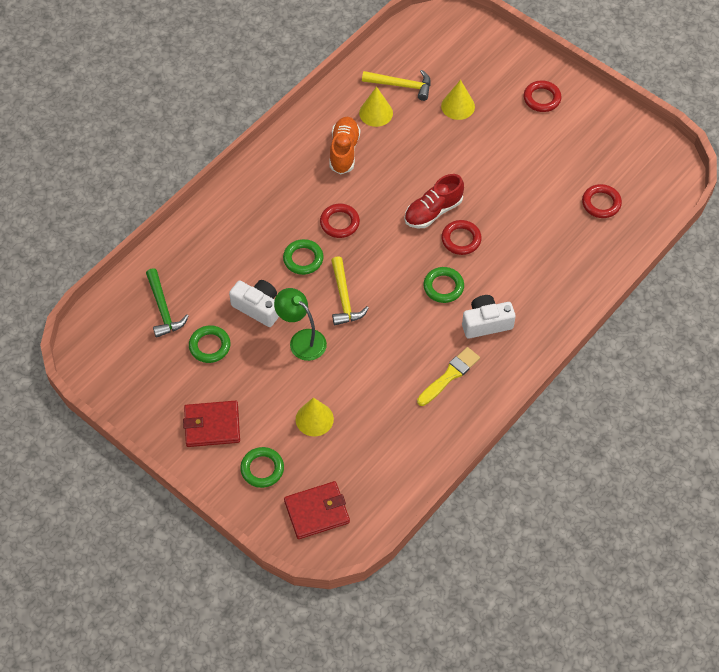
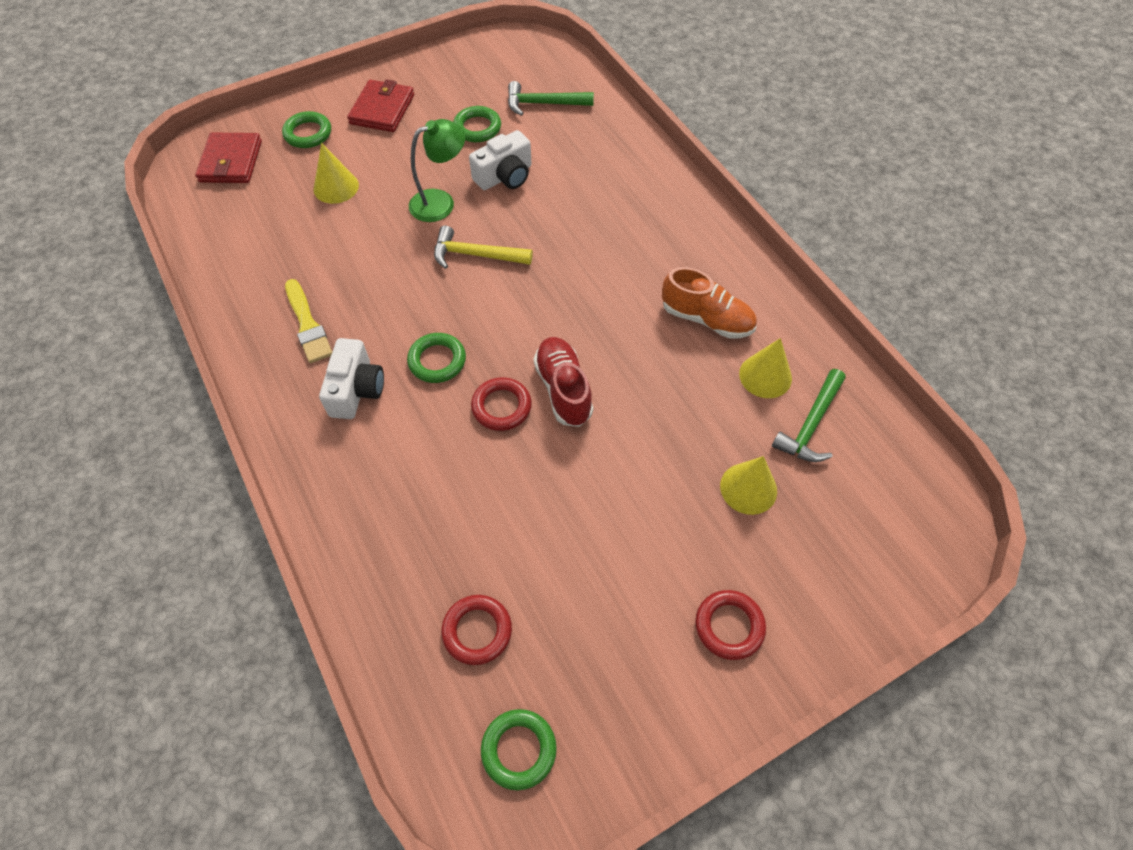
camera: 110 degrees right, 0 degrees up
(303, 259) = (552, 232): green ring -> green ring (519, 750)
(339, 223) = (590, 281): red ring -> none
(401, 85) = (810, 424): yellow hammer -> green hammer

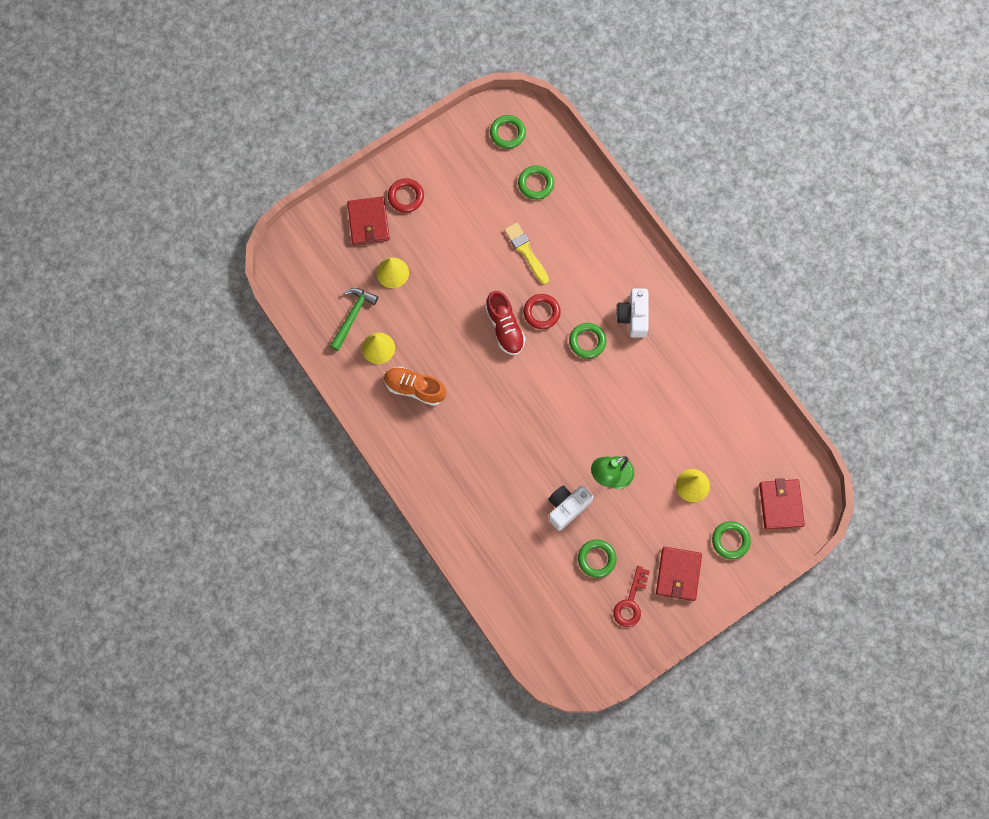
camera: 175 degrees right, 15 degrees up
(308, 325) = (677, 361): yellow brush -> yellow brush (526, 251)
(446, 90) = (630, 602): none -> red key
(476, 255) = (576, 429): yellow hammer -> none
(477, 631) = (536, 184): red ring -> green ring
(544, 104) = (546, 593): green hammer -> none
(797, 582) = (368, 222): none -> red wallet

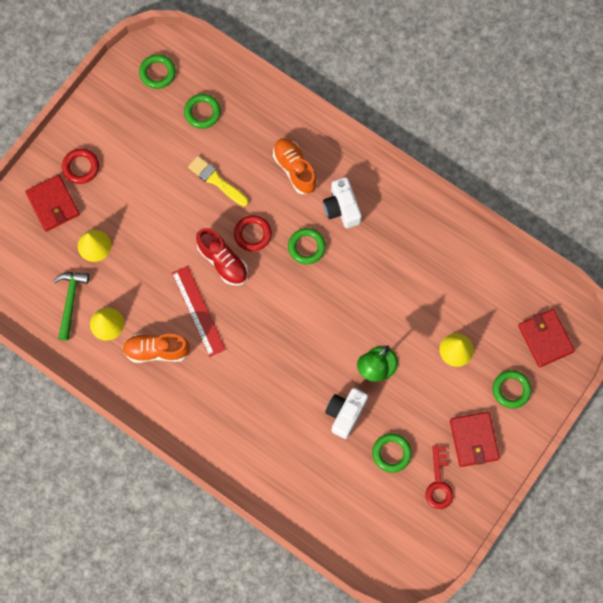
camera: 20 degrees left, 0 degrees up
(466, 365) = (198, 311): none -> red ruler
(602, 265) = (295, 169): none -> orange shoe

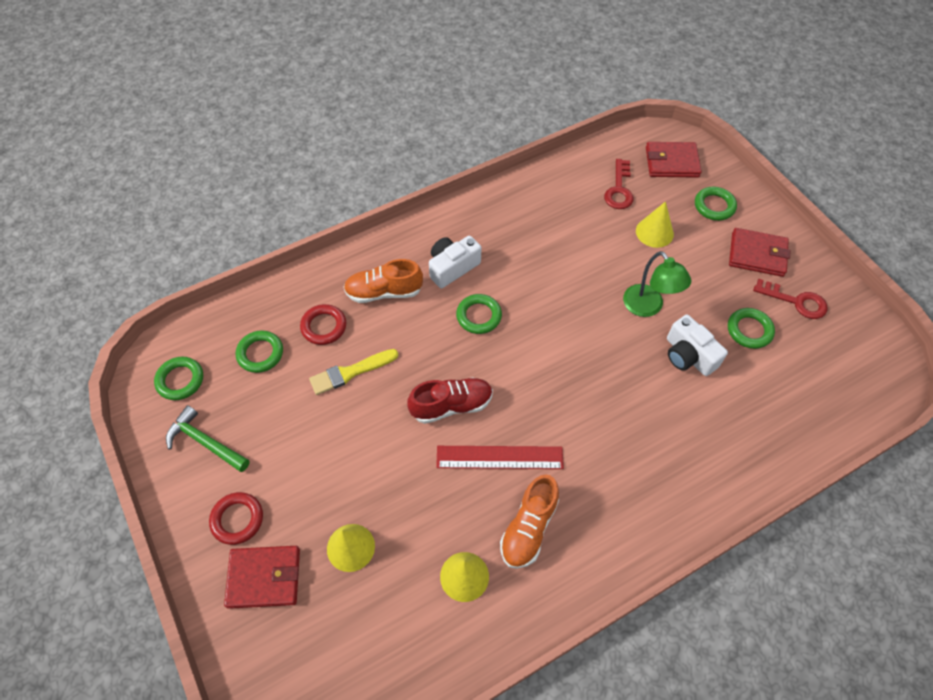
camera: 65 degrees left, 15 degrees down
(70, 301) = (410, 612): green hammer -> green hammer (205, 442)
(253, 234) = (435, 361): red ring -> red ring (324, 327)
(342, 208) = (452, 267): white camera -> white camera turned 135 degrees clockwise
(489, 305) = (619, 189): none -> red key

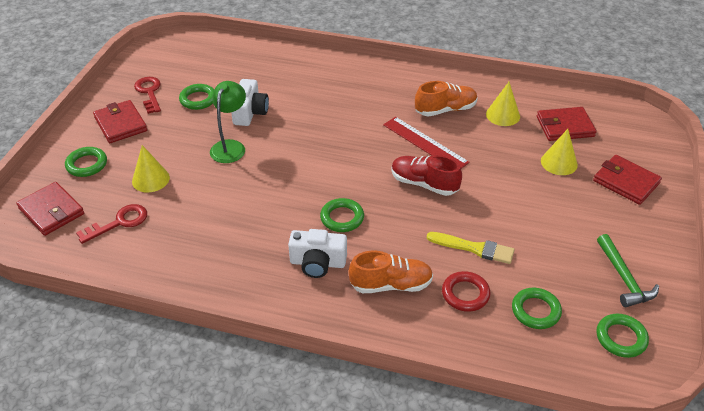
camera: 135 degrees left, 15 degrees down
(237, 519) = (626, 219): red ring -> none
(384, 292) = (391, 285): orange shoe -> orange shoe turned 45 degrees counterclockwise
(384, 620) = (565, 126): none -> red wallet

